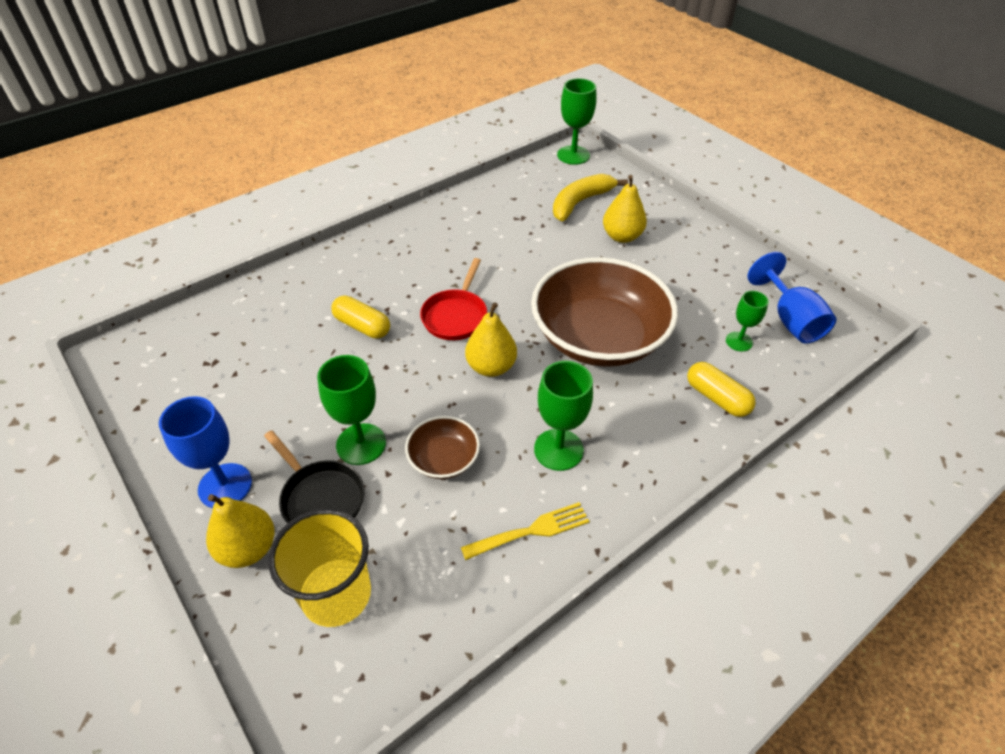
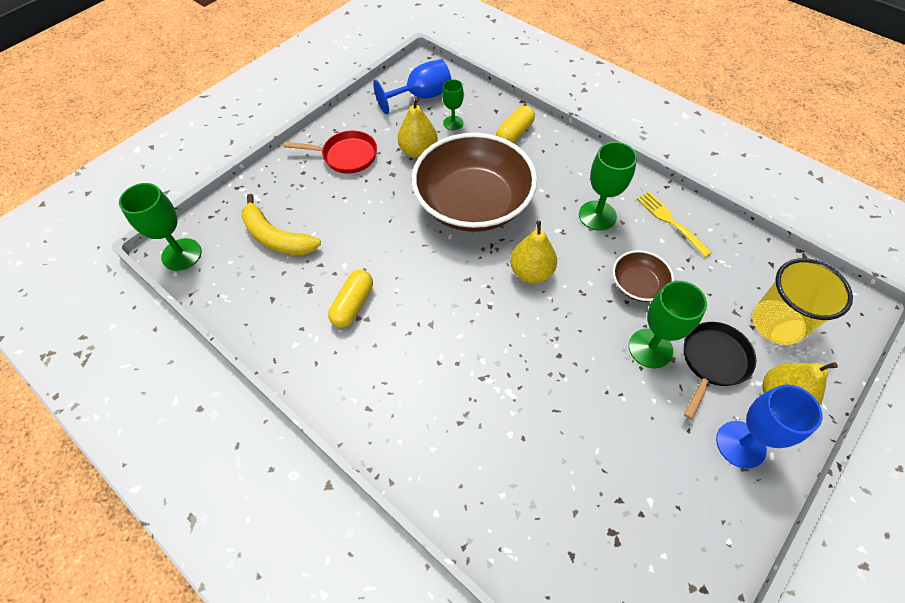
camera: 100 degrees left, 10 degrees up
(362, 326) = (513, 394): yellow capsule -> yellow capsule (353, 304)
(456, 316) = (476, 313): red pan -> red pan (346, 156)
(622, 236) = (331, 200): yellow pear -> yellow pear (418, 151)

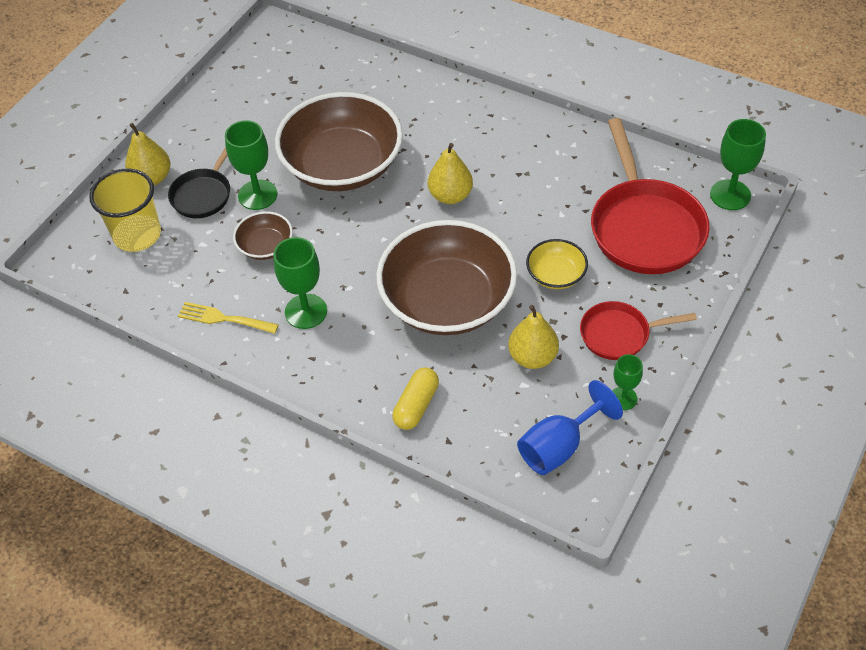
camera: 170 degrees right, 5 degrees down
(277, 237) = (644, 227): yellow banana -> red pan
(353, 304) = (536, 182): yellow capsule -> none
(374, 209) = (556, 275): none -> yellow bowl
(453, 123) = (501, 408): green goblet -> green goblet (623, 398)
(531, 272) = (372, 240): yellow pear -> yellow pear (450, 196)
(554, 369) = (342, 165): none -> brown bowl
(671, 221) = (224, 318): yellow fork -> yellow fork turned 150 degrees clockwise
(740, 444) = (192, 143): blue goblet -> none

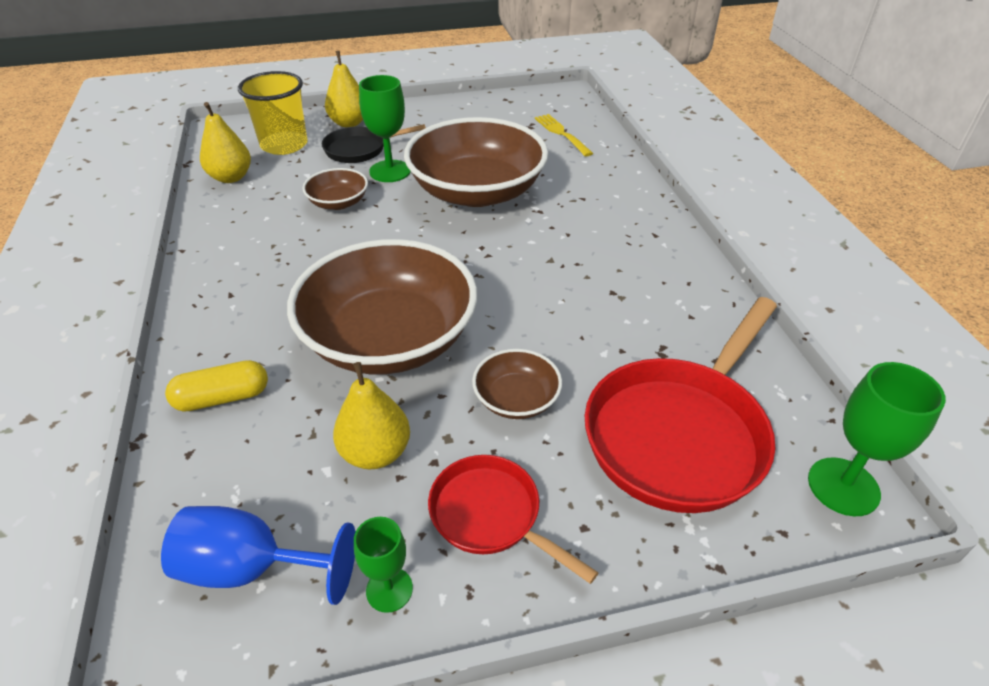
camera: 45 degrees right, 10 degrees down
(224, 318) = (234, 224): yellow fork -> yellow fork (561, 133)
(306, 311) = (285, 261): green goblet -> none
(450, 196) = (524, 266): yellow pear -> yellow pear (231, 177)
(556, 275) = (516, 399): yellow bowl -> brown bowl

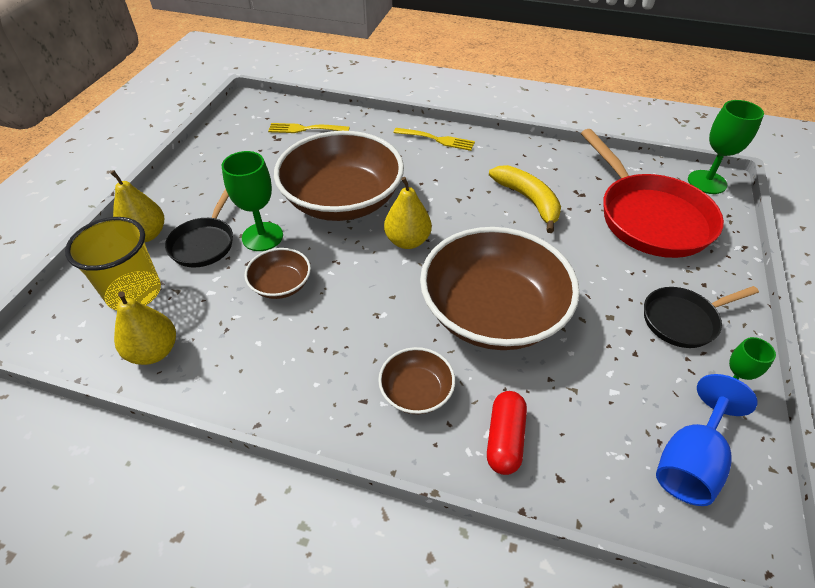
camera: 60 degrees left, 5 degrees up
(222, 398) = (504, 439): yellow capsule -> red capsule
(376, 452) = (608, 358): yellow pear -> yellow pear (407, 241)
(491, 515) = (683, 320): red pan -> black pan
(516, 399) = (590, 271): brown bowl -> brown bowl (416, 391)
(601, 311) = (528, 200): none -> yellow banana
(639, 212) = (437, 139): none -> yellow fork

